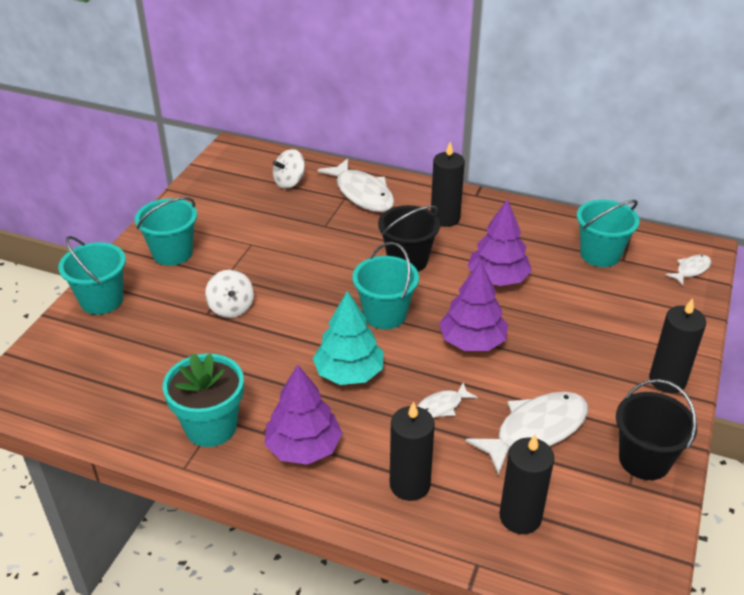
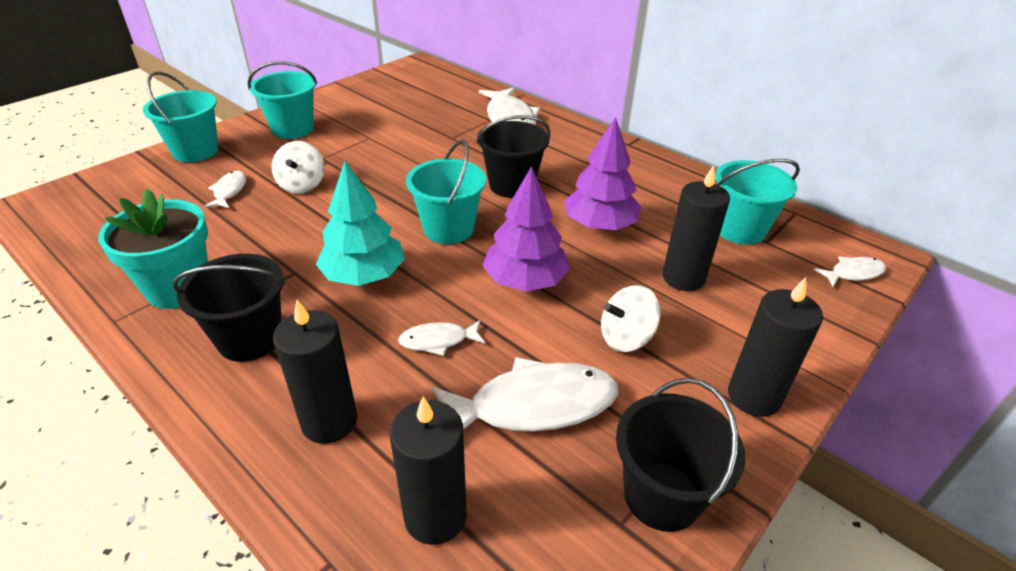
camera: 20 degrees right, 0 degrees up
(172, 331) = (229, 191): none -> white fish
(289, 182) = (448, 97): white spinning top -> white spinning top (625, 337)
(304, 447) = (250, 338): purple tree -> black bucket
(445, 218) = (580, 157): black candle -> black candle (683, 277)

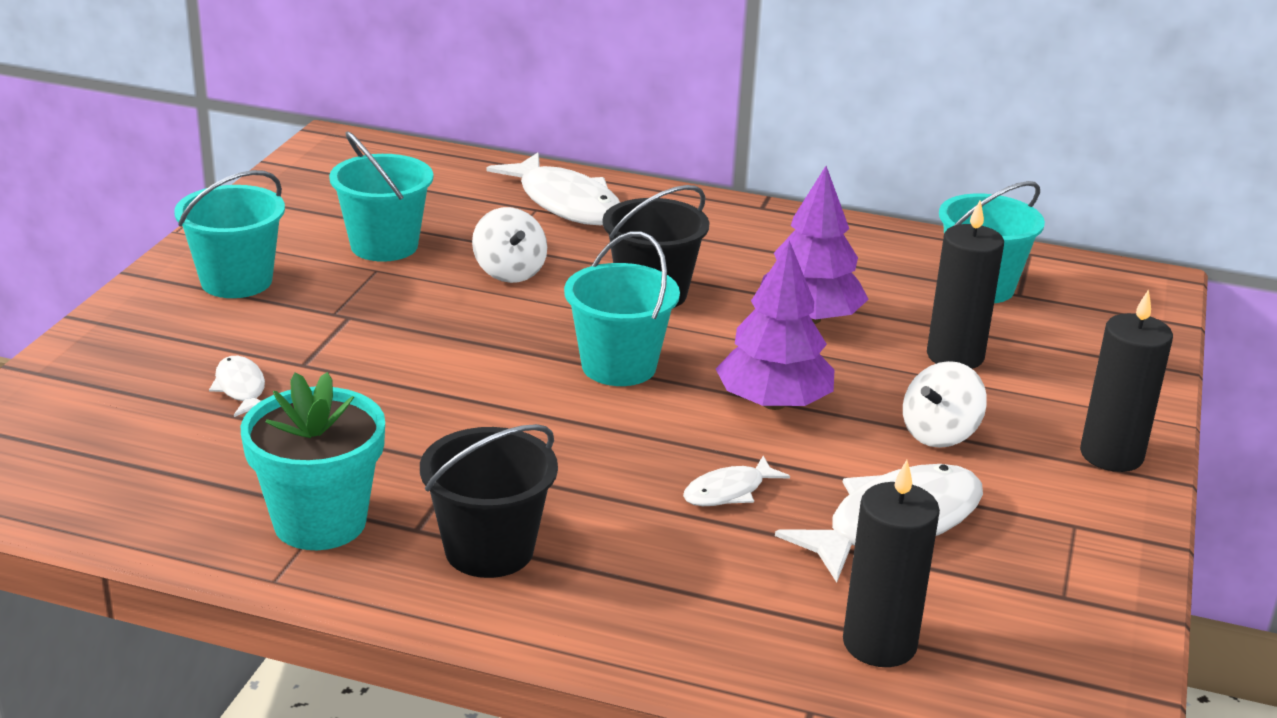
camera: 25 degrees left, 10 degrees down
(195, 151) = (112, 345): turquoise bucket -> turquoise bucket (384, 246)
(302, 185) = (346, 357): white spinning top -> white spinning top (509, 272)
(329, 421) = (681, 600): black candle -> none
(364, 275) = (562, 446): turquoise tree -> none
(662, 495) = (1084, 563): black bucket -> none
(853, 273) = (1134, 308): white fish -> none

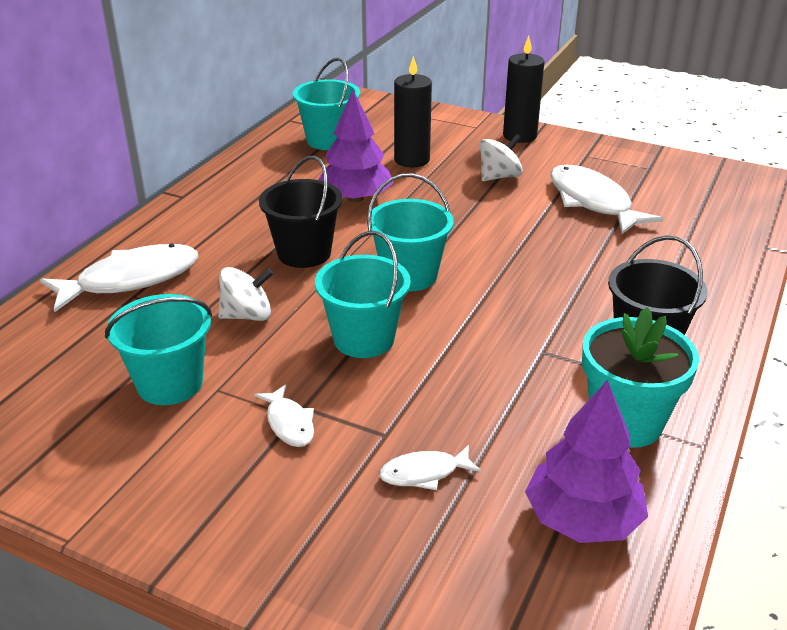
camera: 80 degrees left, 5 degrees up
(236, 281) = (210, 484): turquoise bucket -> turquoise bucket (364, 339)
(728, 491) = (566, 249): white fish -> white fish (289, 423)
(773, 403) = (463, 223): purple tree -> purple tree (582, 519)
(879, 644) = (703, 221): black candle -> none
(939, 434) = (499, 177): white spinning top -> white spinning top turned 90 degrees counterclockwise

